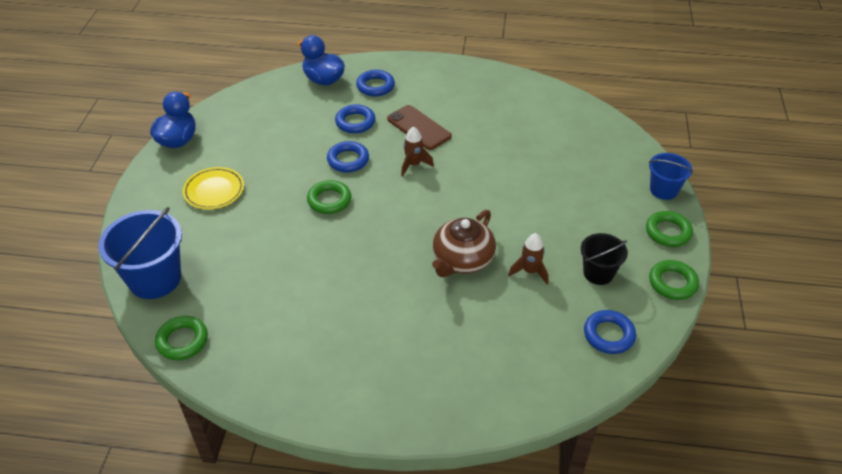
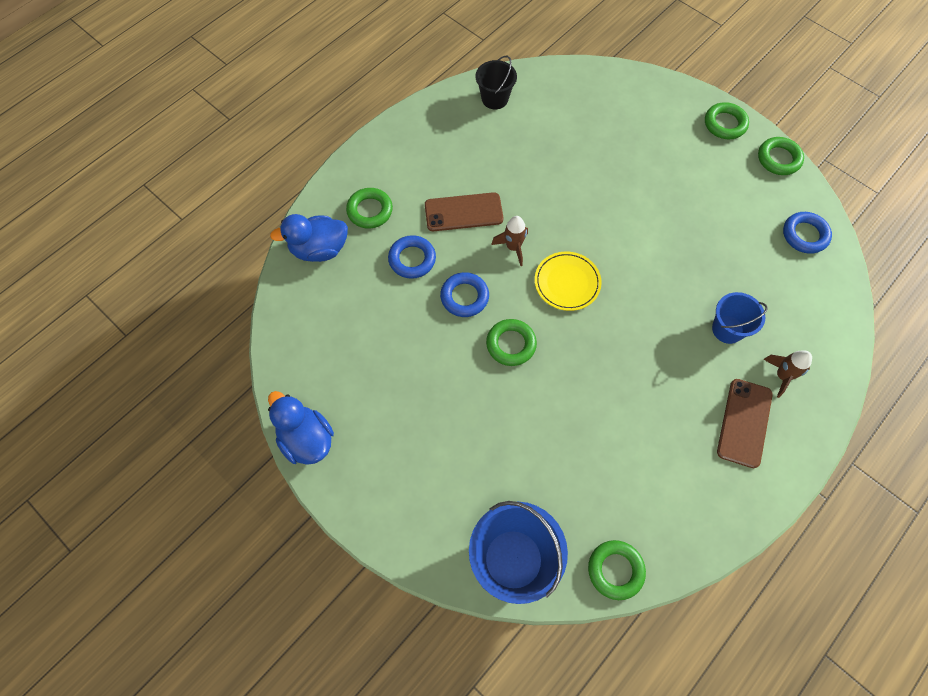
camera: 55 degrees left, 20 degrees up
(214, 190) = (419, 441): yellow plate -> yellow plate (567, 282)
(374, 369) = (744, 423): none -> brown phone
(375, 86) = (370, 211): blue ring -> green ring
(462, 260) = (661, 283): brown teapot -> none
(530, 271) = (706, 243): brown rocket -> brown rocket (782, 376)
(598, 273) = (738, 198): black bucket -> black bucket (494, 99)
(663, 190) = (677, 93): blue bucket -> blue bucket (727, 329)

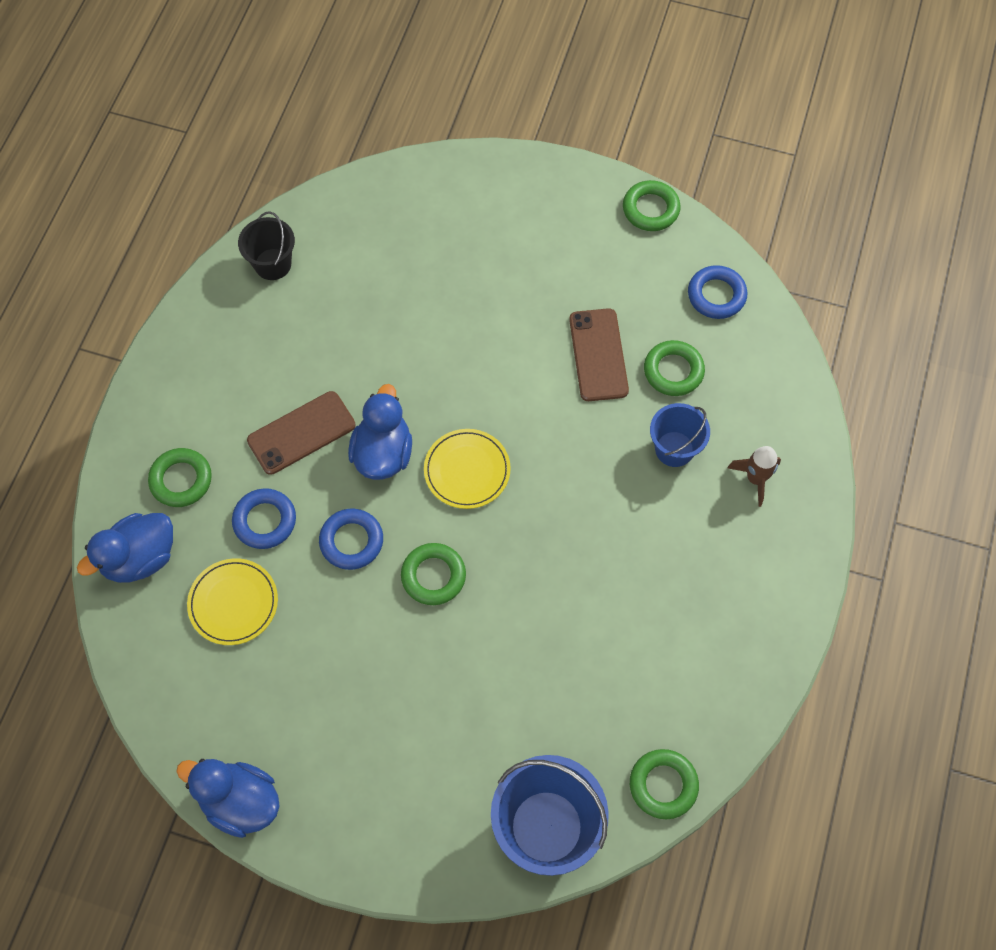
camera: 25 degrees left, 0 degrees up
(365, 304) = (233, 603): none -> yellow plate
(513, 247) = (383, 453): brown rocket -> blue duck
(725, 124) = (570, 188): green ring -> green ring (673, 371)
(744, 423) = (735, 552): brown phone -> brown phone (598, 355)

